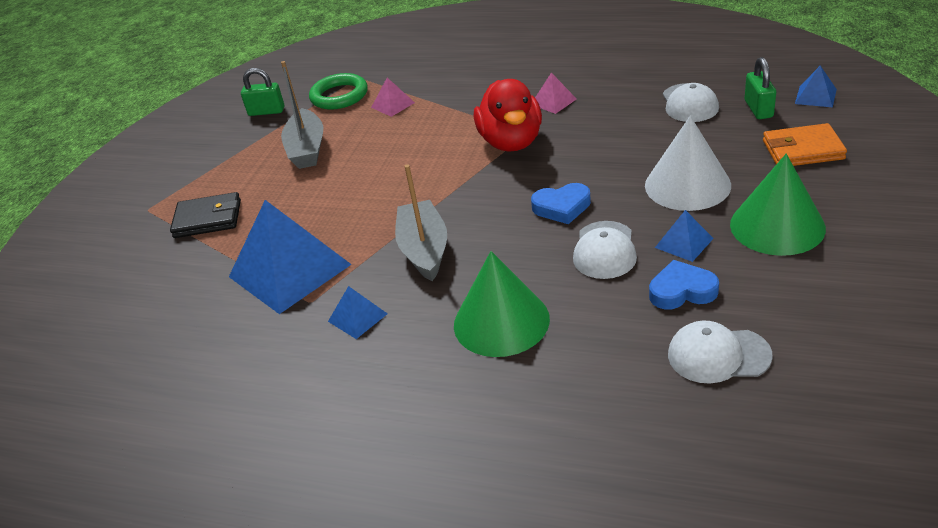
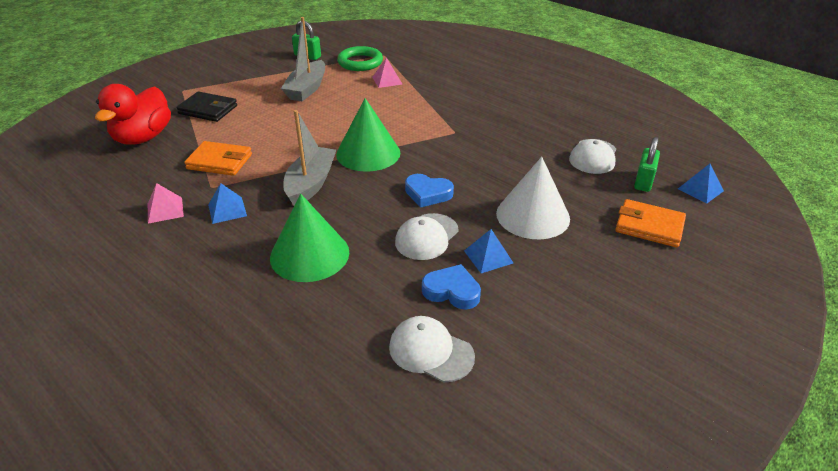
camera: 20 degrees right, 0 degrees up
(289, 270) = (220, 161): blue pyramid -> orange wallet
(511, 142) = (438, 135): red duck -> red duck (143, 137)
(553, 101) = (495, 118): pink pyramid -> pink pyramid (165, 210)
(777, 226) = (571, 275): green cone -> green cone (368, 153)

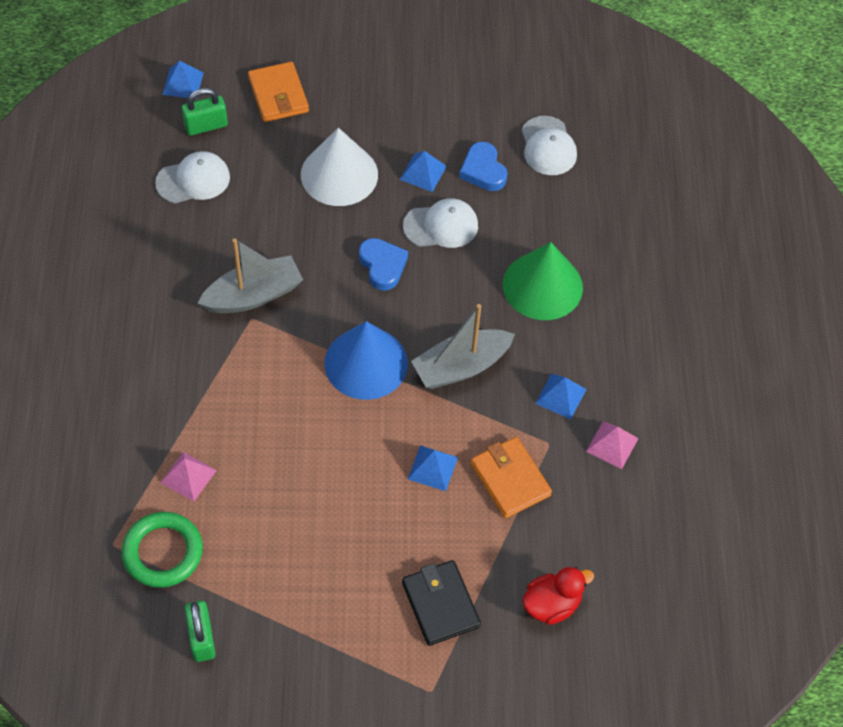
camera: 135 degrees left, 20 degrees up
(143, 137) = (551, 604): red duck -> red duck, size x0.61
(272, 142) = (433, 468): none -> blue pyramid
(307, 89) = (292, 546): grey boat -> grey boat (253, 295)
(368, 153) = (366, 363): green cone -> blue cone

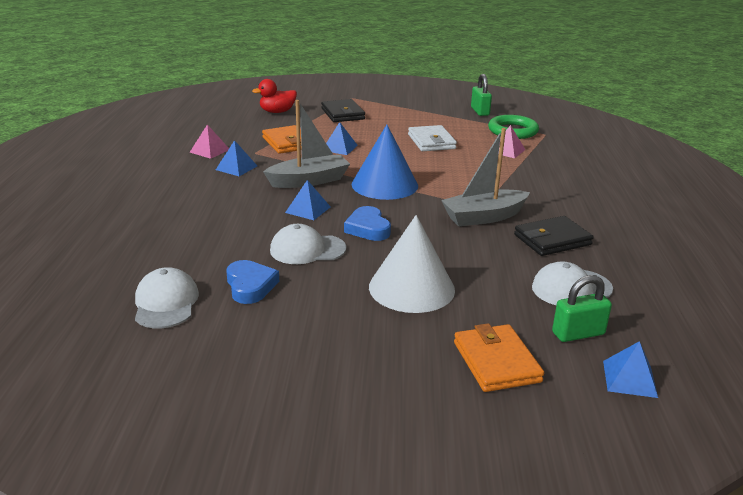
camera: 175 degrees left, 30 degrees down
(188, 255) = (552, 240): none -> black wallet
(297, 499) = (431, 142): none -> white wallet
(423, 172) = (318, 286): blue pyramid -> blue pyramid (308, 209)
(542, 286) = (224, 214): green cone -> none

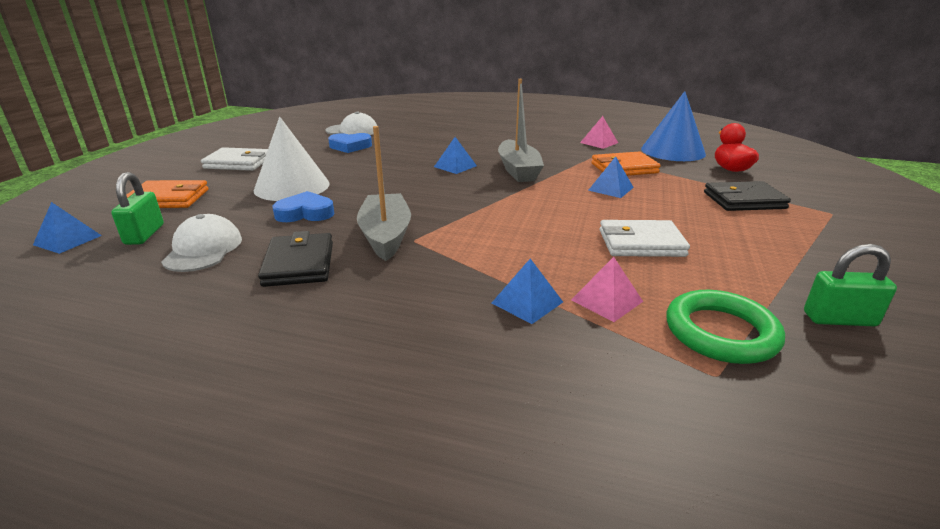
camera: 105 degrees right, 0 degrees up
(236, 168) = (556, 149): blue pyramid -> blue pyramid (527, 302)
(307, 249) = (385, 162): white cap -> none
(351, 358) = (238, 163): none -> white wallet
(368, 228) = (403, 182): blue heart -> blue heart (305, 213)
(384, 184) = (497, 199): blue cone -> blue cone (673, 151)

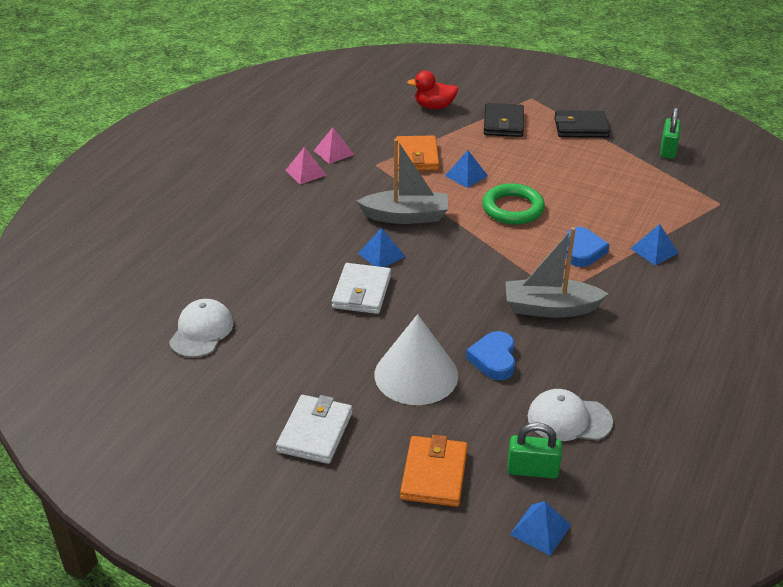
camera: 80 degrees left, 10 degrees up
(299, 264) = (599, 356): black wallet -> black wallet (581, 127)
(350, 146) = (278, 332): blue heart -> blue heart (583, 251)
(606, 300) = (651, 220): pink pyramid -> pink pyramid (305, 172)
(641, 243) = (573, 187): white wallet -> white wallet (362, 292)
(673, 151) = (376, 119): blue cone -> none
(721, 332) = (683, 190): green ring -> green ring (513, 208)

